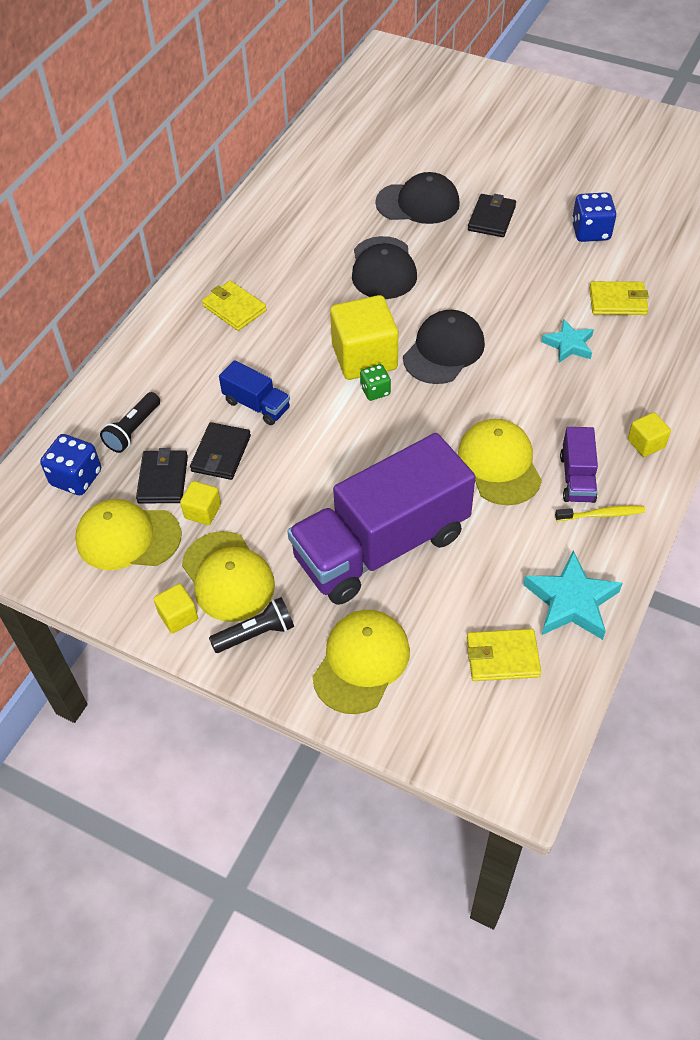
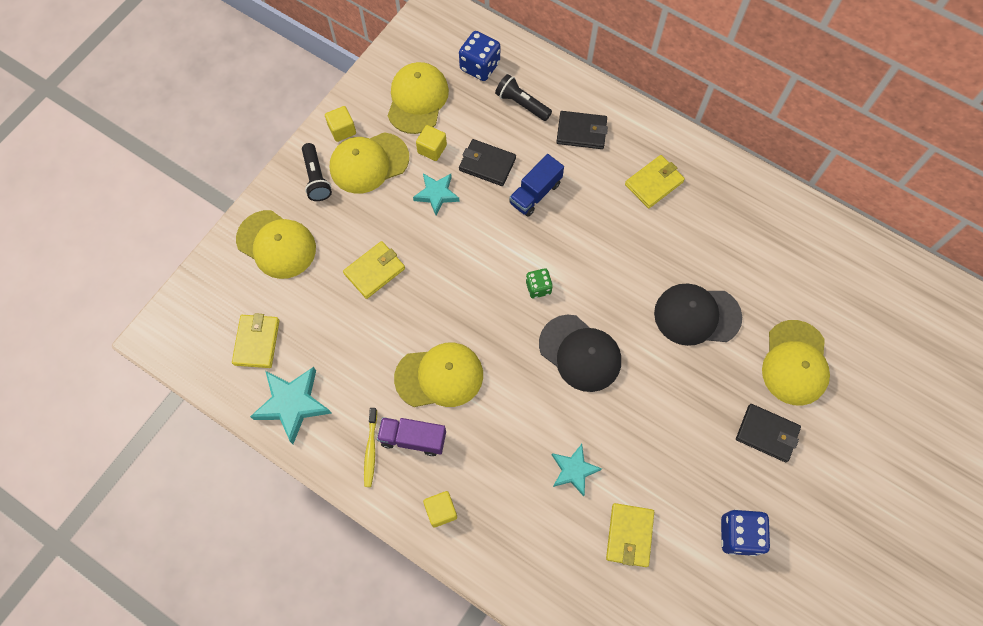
camera: 95 degrees right, 15 degrees up
(163, 479) = (468, 123): black wallet -> black wallet (581, 132)
(267, 498) = (436, 194): none -> turquoise star
(364, 357) = (580, 284): yellow cube -> none
(381, 546) = (374, 271): purple truck -> yellow wallet
(418, 203) = (795, 363): black cap -> yellow cap

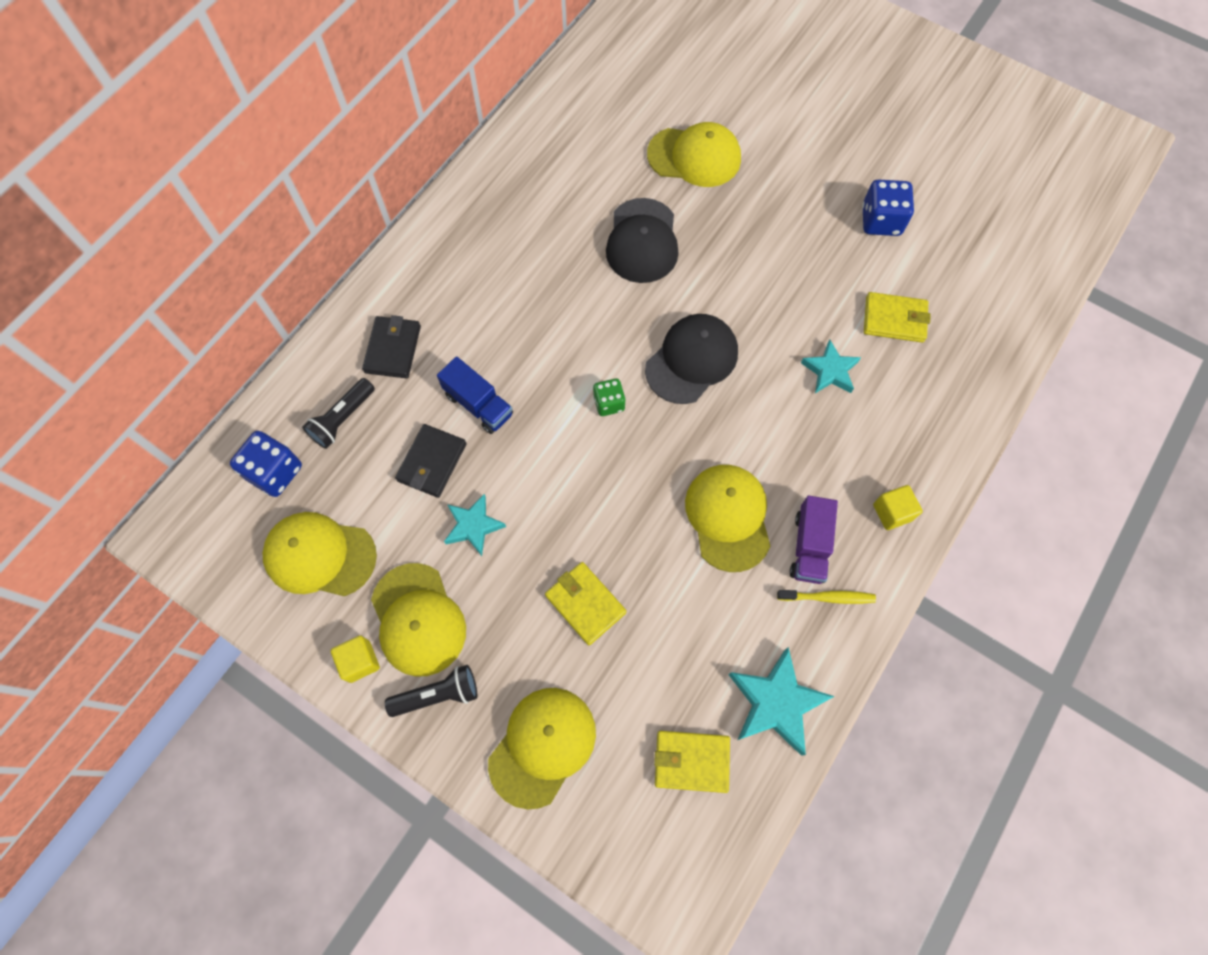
camera: 90 degrees left, 0 degrees up
(432, 149) = (402, 533): yellow cube -> none
(654, 183) = (472, 273): yellow wallet -> none
(767, 433) = (773, 188): black wallet -> none

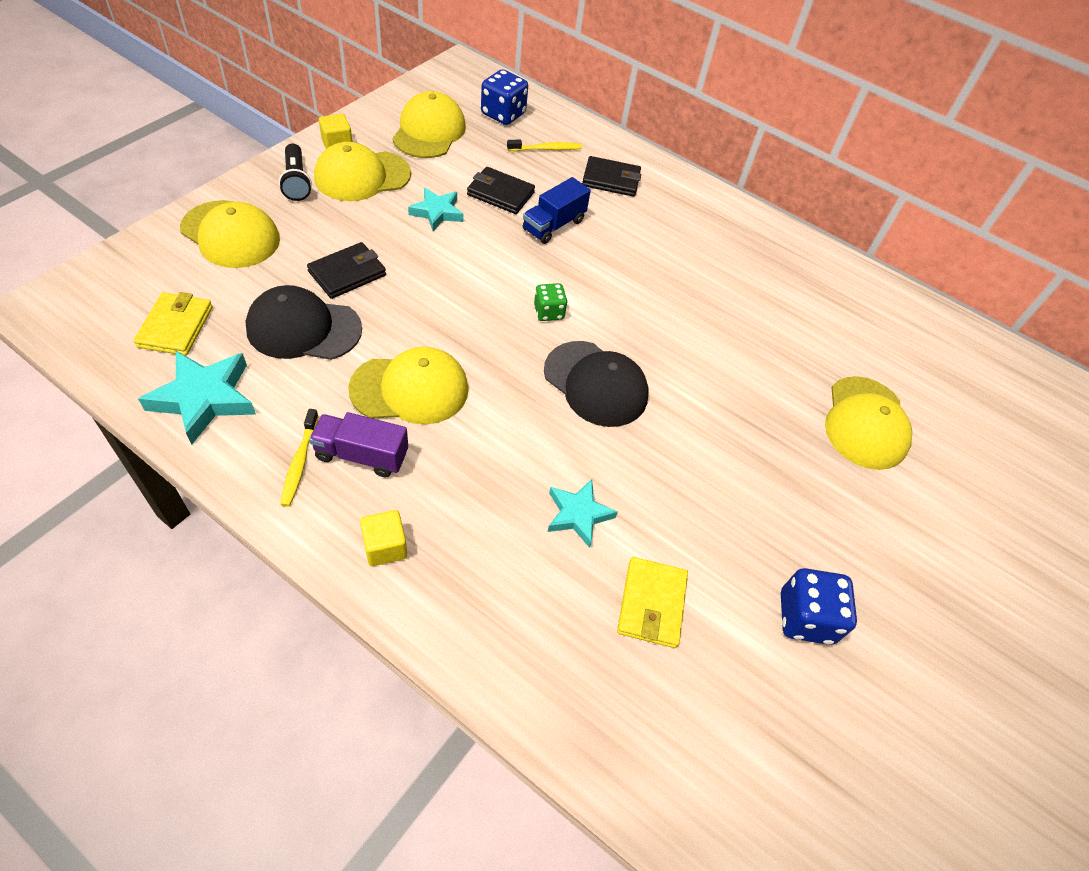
camera: 85 degrees right, 15 degrees down
(342, 419) = (546, 149): black flashlight -> yellow toothbrush
(585, 604) = (347, 273): yellow wallet -> black wallet
(642, 241) = (742, 361): black cap -> black cap (303, 328)

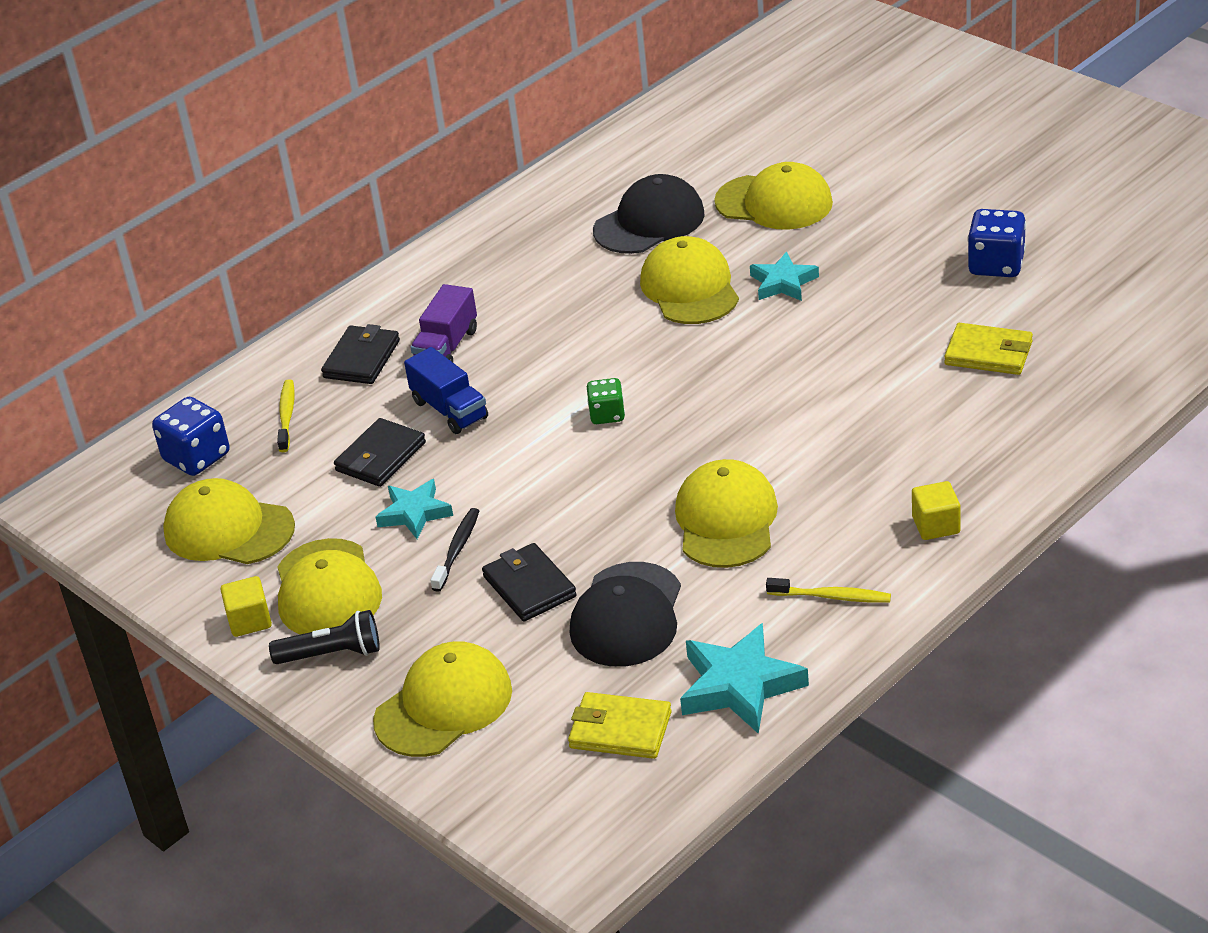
camera: 70 degrees left, 15 degrees down
(361, 455) = (821, 551): purple truck -> purple truck (447, 348)
(394, 235) = (457, 550): none -> black toothbrush
(578, 514) = (892, 396): turquoise star -> turquoise star (783, 283)
(596, 384) = (720, 381): black cap -> black cap (649, 222)
(724, 362) = (689, 288): none -> yellow cap

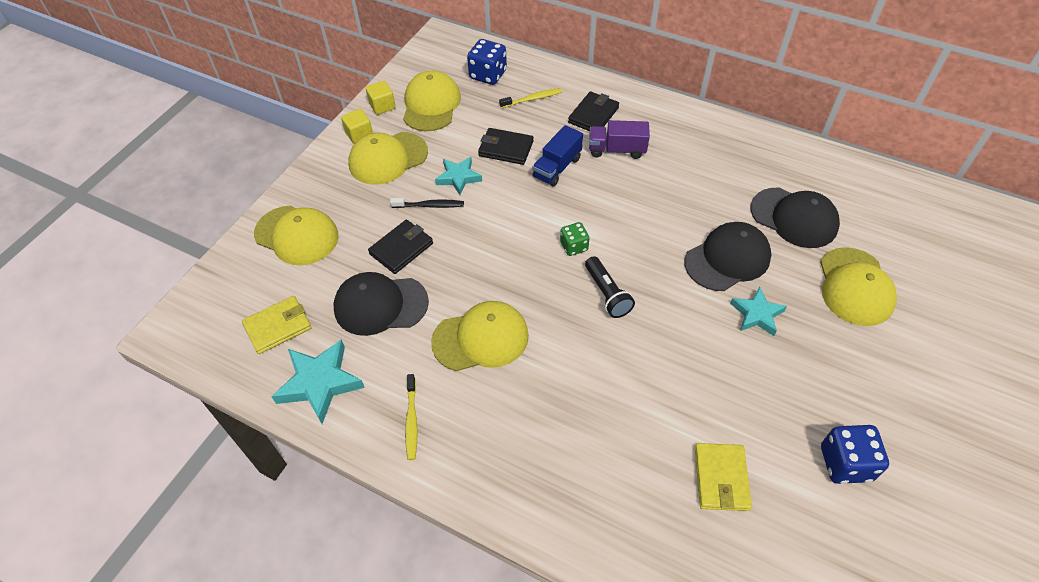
camera: 70 degrees right, 15 degrees up
(332, 654) = (336, 175): black flashlight -> black flashlight (607, 294)
(361, 359) = (593, 115): black wallet -> black wallet turned 60 degrees counterclockwise
(620, 730) = (278, 326): yellow wallet -> yellow wallet turned 60 degrees clockwise
(689, 288) = (727, 259): yellow cap -> black cap
(936, 525) = (499, 476): yellow cube -> yellow cube (382, 106)

